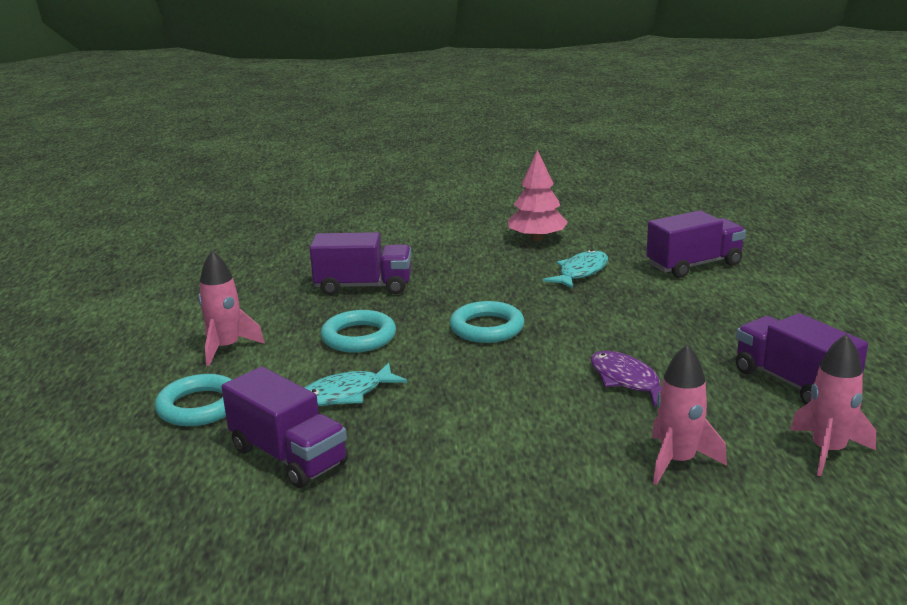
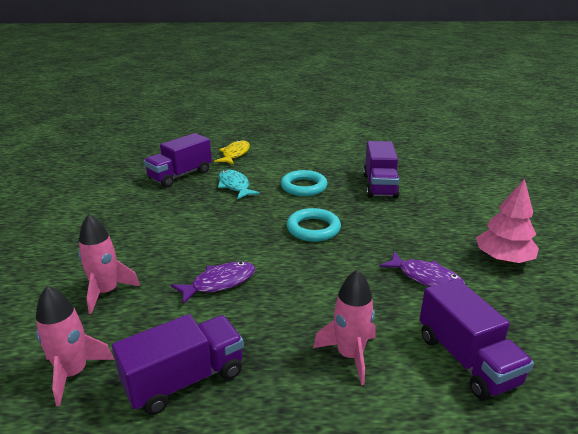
camera: 90 degrees right, 5 degrees up
(199, 406) = (235, 154): turquoise ring -> yellow fish
(226, 348) = (295, 155): pink rocket -> pink rocket (350, 355)
(581, 272) = (426, 278): turquoise fish -> purple fish

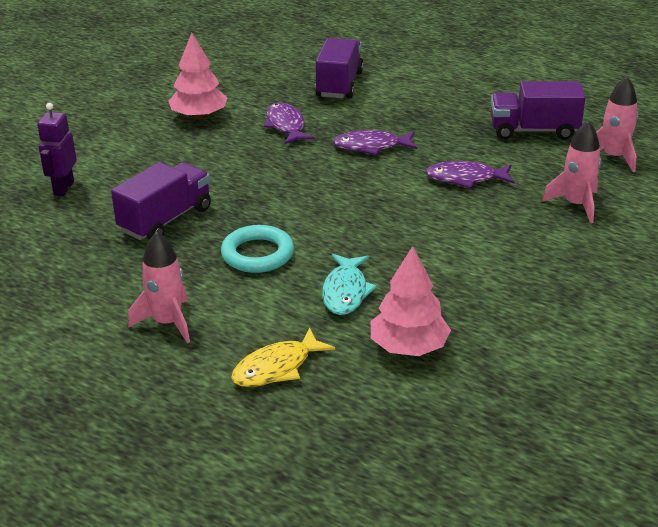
camera: 145 degrees left, 5 degrees up
(180, 175) = (408, 347): purple truck -> pink tree
(313, 229) = (321, 196): turquoise ring -> none
(329, 285) = (371, 146): none -> purple fish
(350, 355) = (410, 108): pink rocket -> pink rocket (167, 323)
(464, 182) = (63, 188): none -> purple robot

